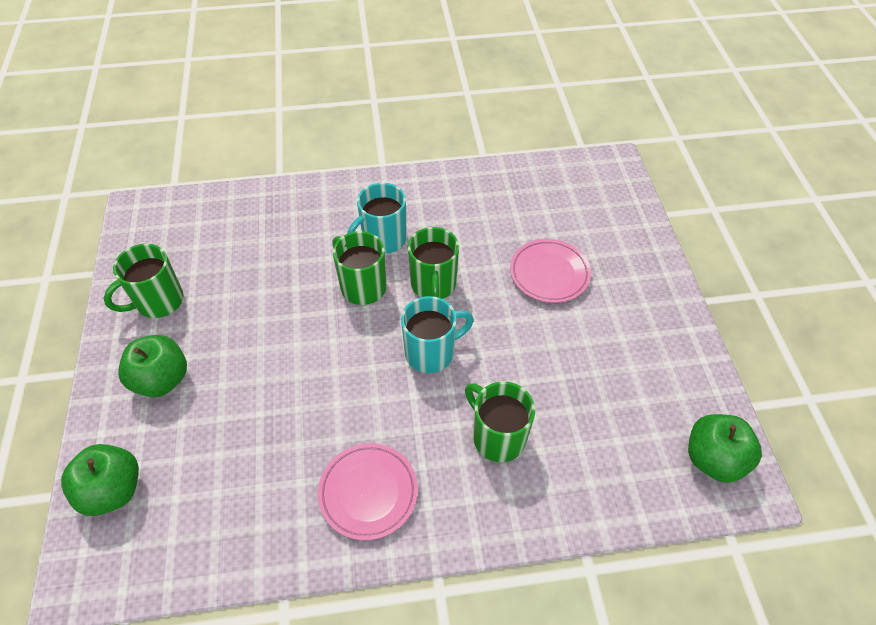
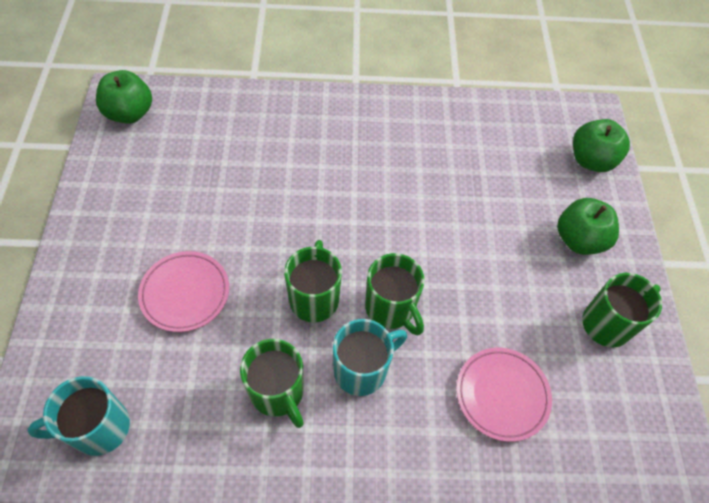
camera: 175 degrees left, 5 degrees up
(368, 492) = (398, 131): pink plate -> pink plate (502, 395)
(431, 352) = (330, 227): turquoise mug -> turquoise mug (99, 428)
(497, 436) = (291, 152): green mug -> green mug (278, 393)

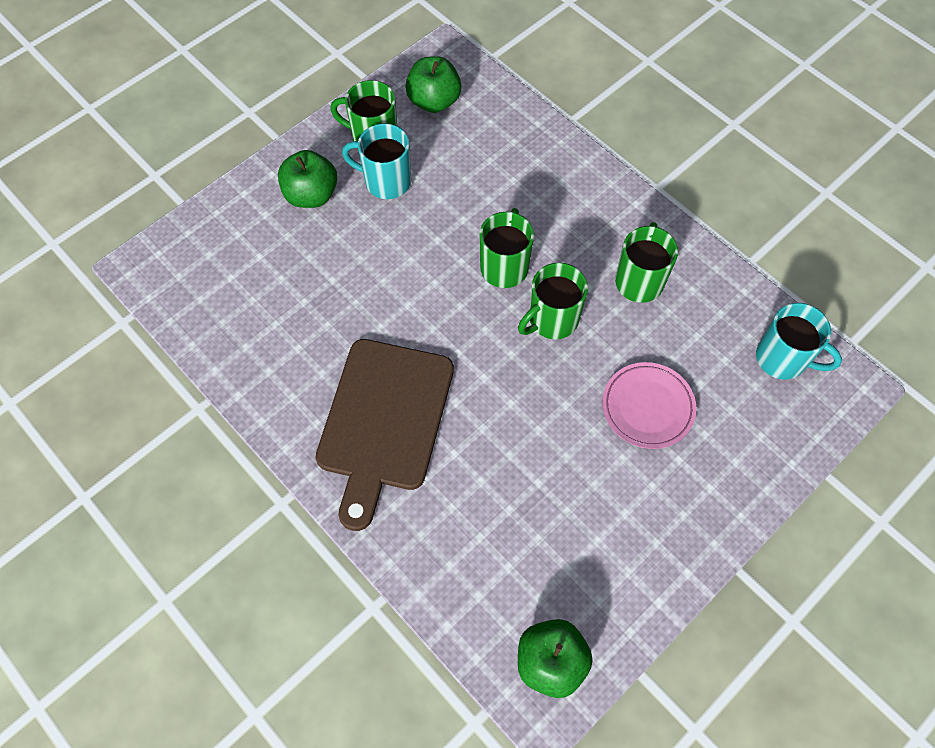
camera: 130 degrees left, 5 degrees up
(350, 149) = (384, 421): none -> brown cutting board
(362, 370) = (568, 247): turquoise mug -> turquoise mug (386, 181)
(502, 395) = (495, 162): pink plate -> none
(591, 160) = (209, 235): green apple -> green apple (434, 101)

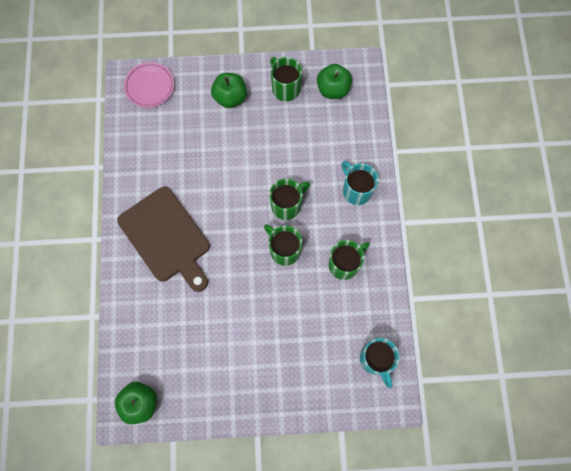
camera: 40 degrees right, 10 degrees up
(384, 421) = (166, 237): brown cutting board -> brown cutting board turned 90 degrees counterclockwise
(386, 181) = (271, 116): turquoise mug -> turquoise mug (356, 190)
(552, 320) = (284, 250): green mug -> green mug turned 45 degrees clockwise
(647, 407) = (287, 329): pink plate -> pink plate (150, 86)

